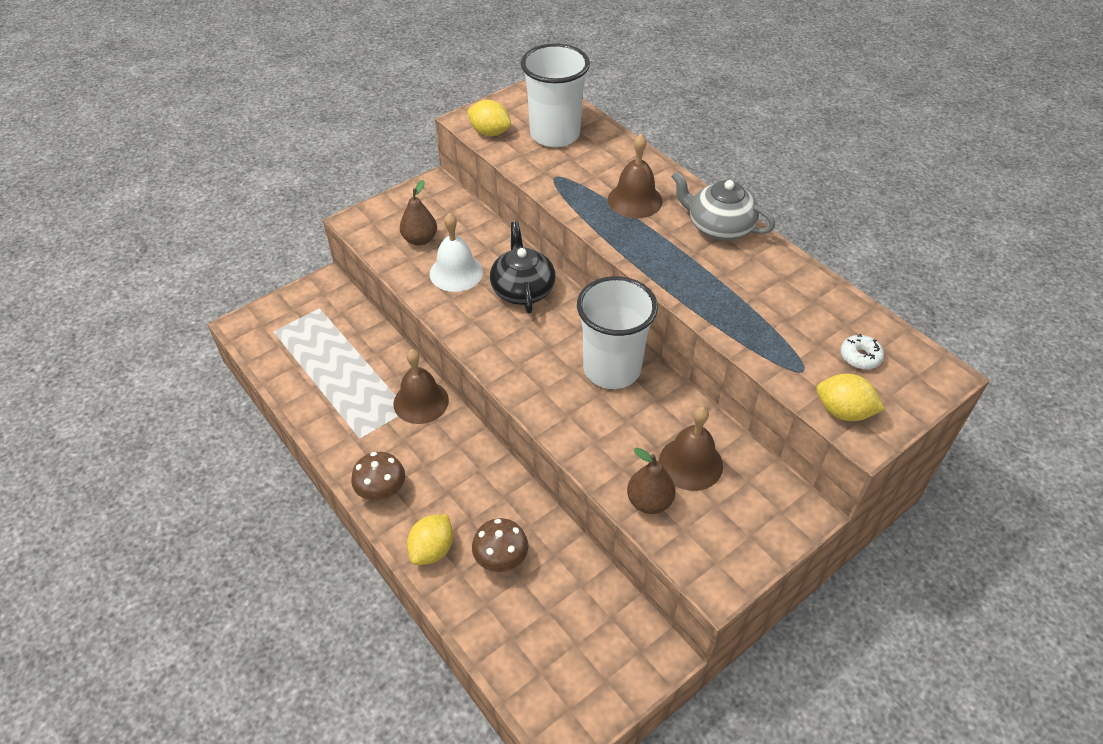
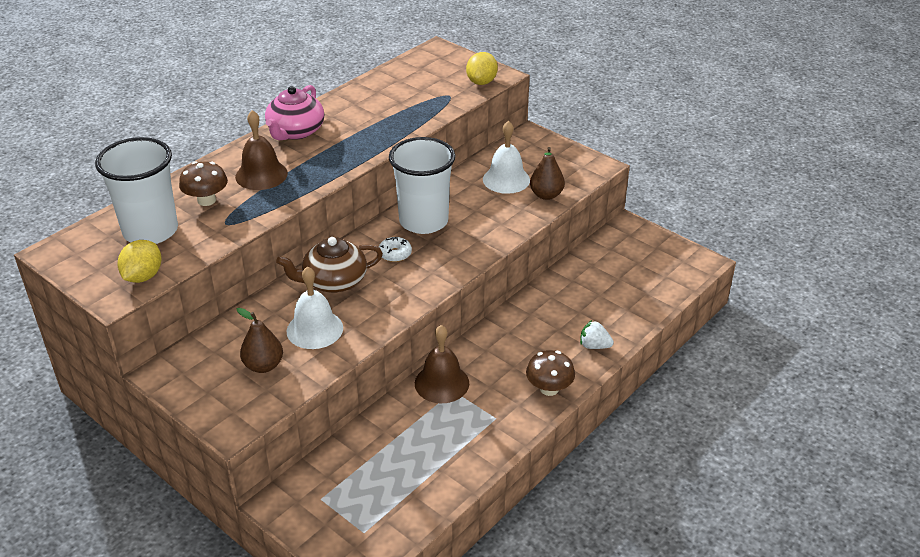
camera: 100 degrees left, 10 degrees down
(432, 550) = (594, 346): yellow lemon -> white strawberry
(501, 558) = (587, 307): brown mushroom -> brown mushroom (206, 200)
(522, 289) = (334, 281): black teapot -> brown teapot
(690, 463) = (506, 179): brown bell -> white bell
(719, 227) = (295, 131): grey teapot -> pink teapot
(860, 357) = (430, 75): white donut -> white donut (395, 254)

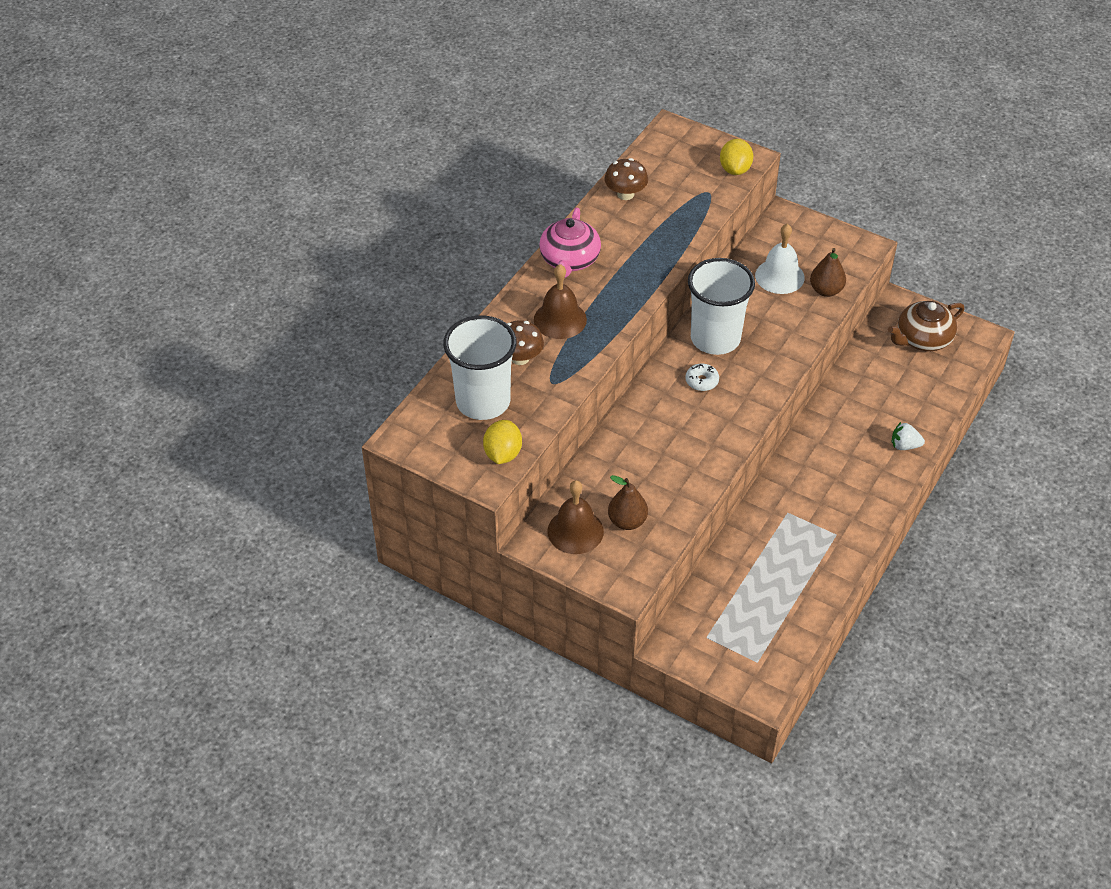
camera: 10 degrees left, 10 degrees up
(314, 329) = (658, 476): white bell -> none
(334, 281) = (655, 421): brown teapot -> brown teapot (922, 339)
(442, 383) = (774, 506): brown bell -> brown bell (575, 531)
(549, 388) = (876, 497): brown mushroom -> brown mushroom (625, 194)

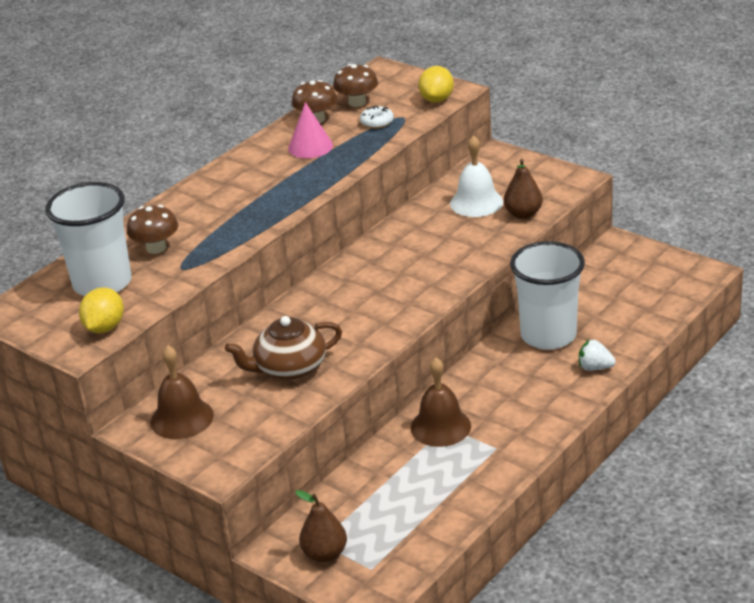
camera: 10 degrees right, 15 degrees down
(560, 319) = (210, 217): brown bell -> brown bell (440, 426)
(569, 260) = (239, 170): pink teapot -> none
(627, 521) = (242, 410): brown pear -> brown pear (325, 554)
(630, 230) = (310, 147): none -> pink cone
(659, 172) = (357, 102): none -> brown mushroom
(701, 381) = (365, 289): white donut -> white donut (377, 122)
(715, 338) = (391, 253): white cup -> white cup (548, 335)
(922, 339) = (637, 274): brown teapot -> brown teapot (289, 368)

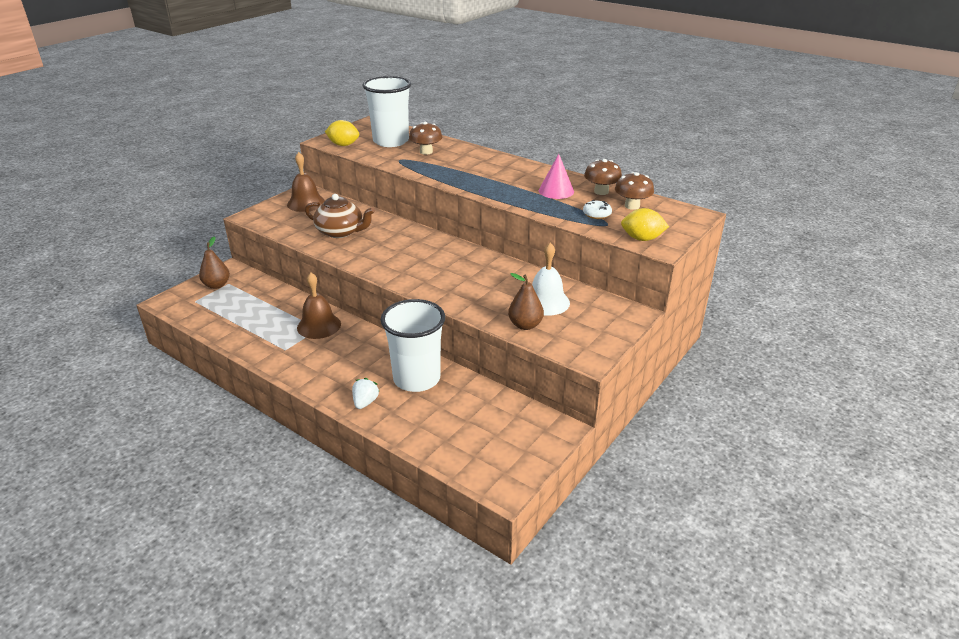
camera: 85 degrees right, 0 degrees up
(289, 368) = (340, 232): brown teapot -> brown teapot turned 135 degrees clockwise

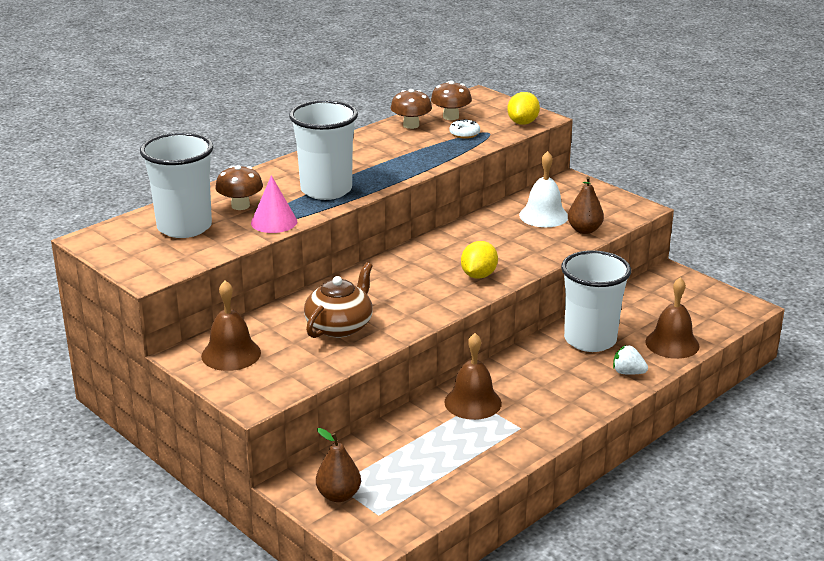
camera: 80 degrees left, 5 degrees down
(343, 145) = (175, 262): yellow lemon -> yellow lemon (478, 275)
(418, 430) = (672, 343): none -> brown bell
(460, 173) = (326, 190): none -> white cup
(556, 191) = (400, 145): pink cone -> pink cone (274, 222)

